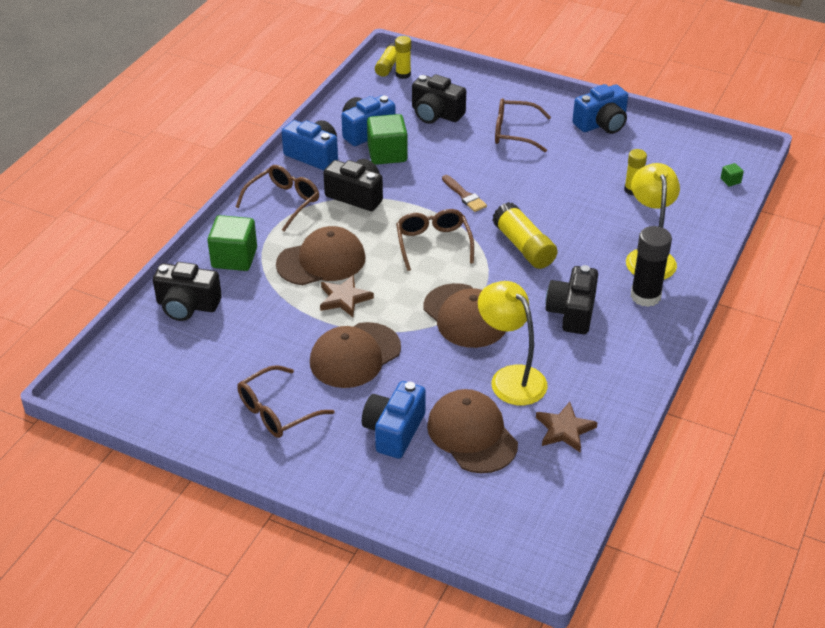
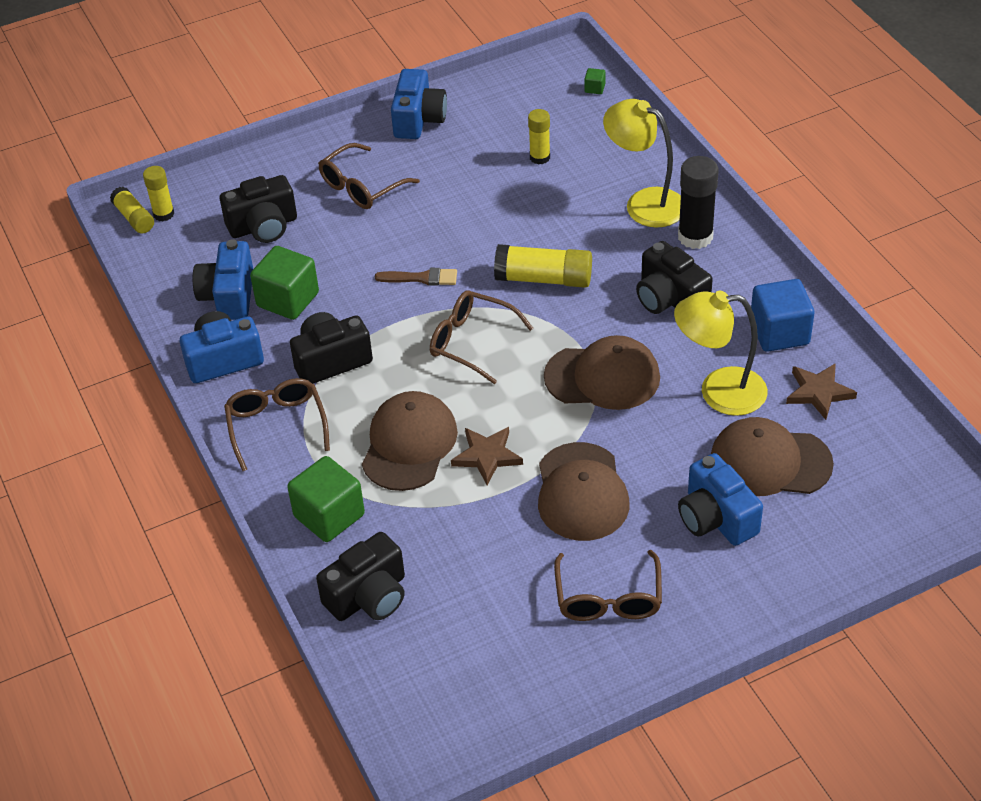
camera: 50 degrees left, 5 degrees up
(601, 382) = (779, 332): none -> blue cube

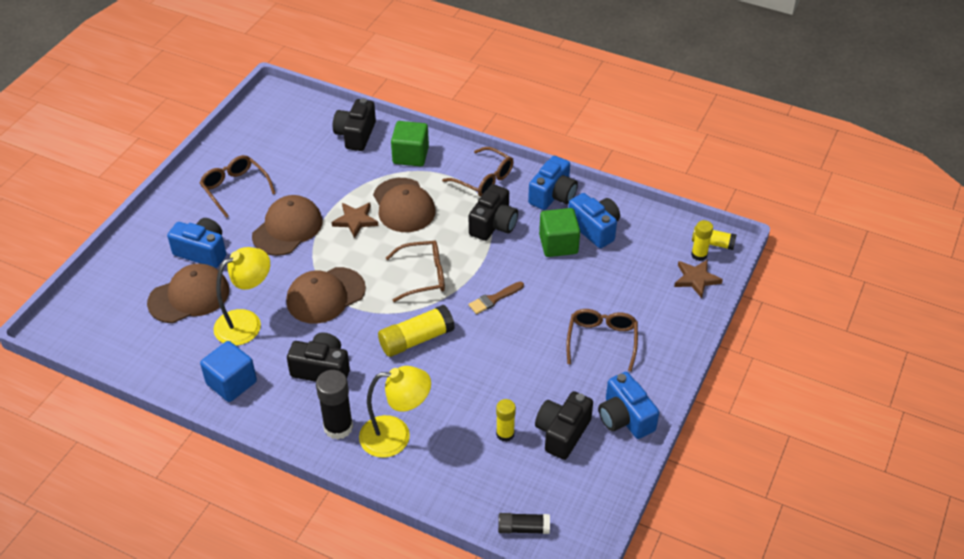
camera: 140 degrees right, 0 degrees up
(263, 226) = (629, 280): black camera -> black camera (562, 433)
(581, 492) = (287, 228): brown cap -> brown cap turned 75 degrees clockwise
(594, 88) = (523, 528): green cube -> black glue stick
(818, 392) = (182, 354): brown star -> brown star (696, 279)

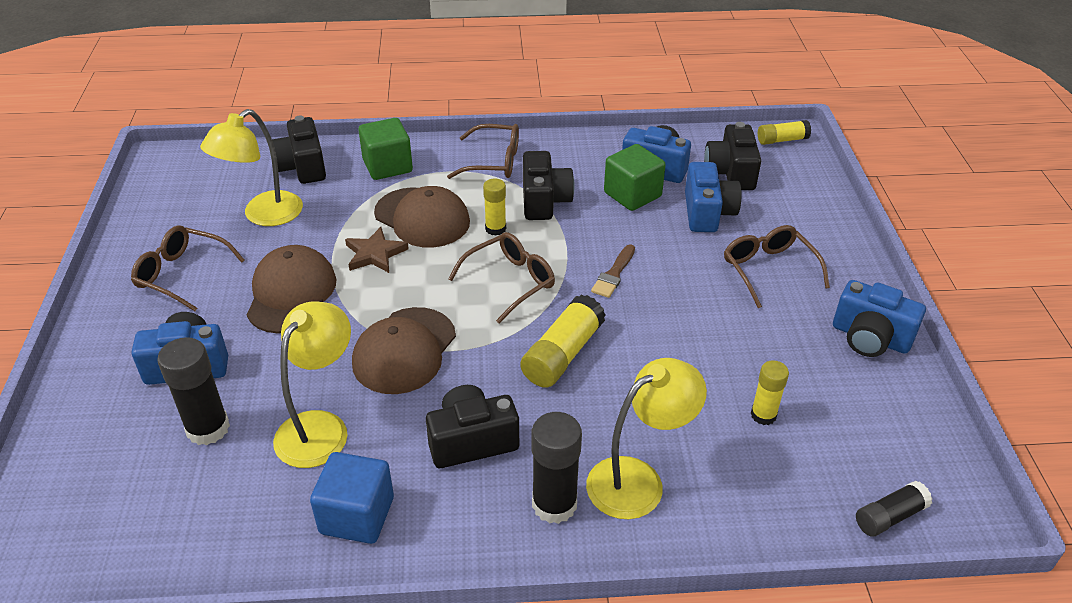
camera: 30 degrees left, 5 degrees down
(189, 296) = (208, 428): brown cap -> black glue stick
(308, 164) = (263, 215): none -> yellow lamp
(553, 195) = (583, 152): blue camera -> blue camera (707, 213)
(562, 433) = (823, 384): black camera -> black camera (730, 173)
(696, 279) = (800, 177): brown star -> none
(699, 255) = (780, 154): yellow glue stick -> yellow glue stick (495, 229)

